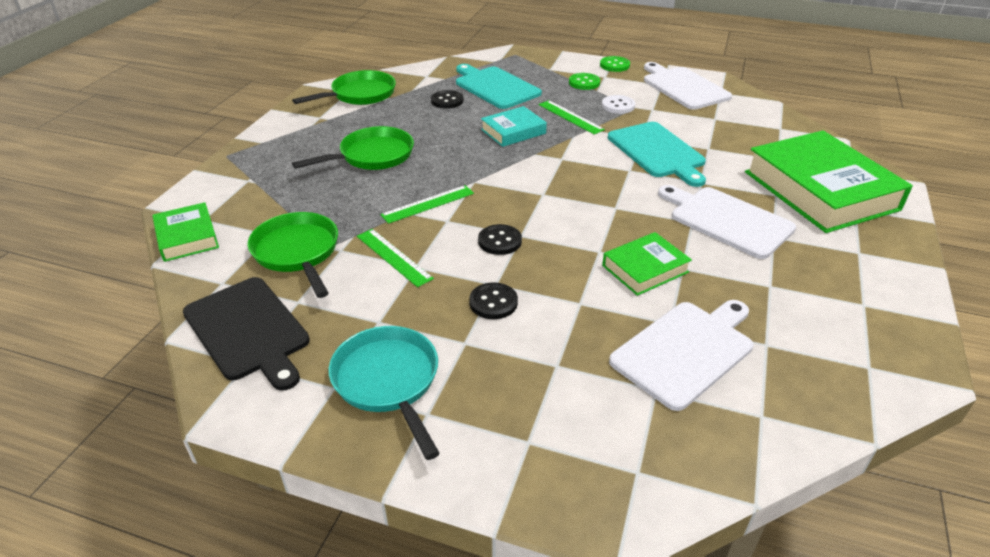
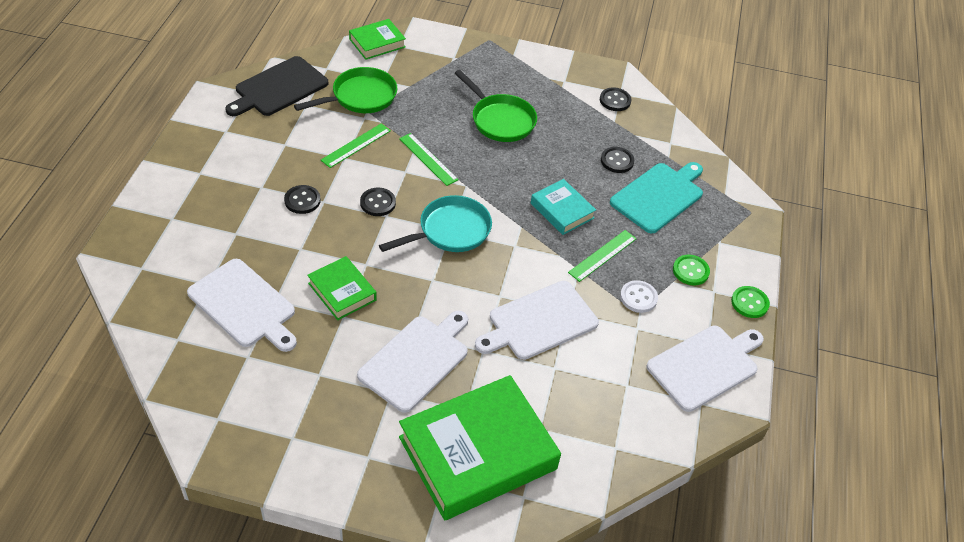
camera: 80 degrees right, 10 degrees up
(360, 95) = (615, 100): green pan -> black button
(388, 381) = (228, 154): turquoise pan -> turquoise pan (450, 231)
(657, 152) = (539, 322): turquoise cutting board -> white cutting board

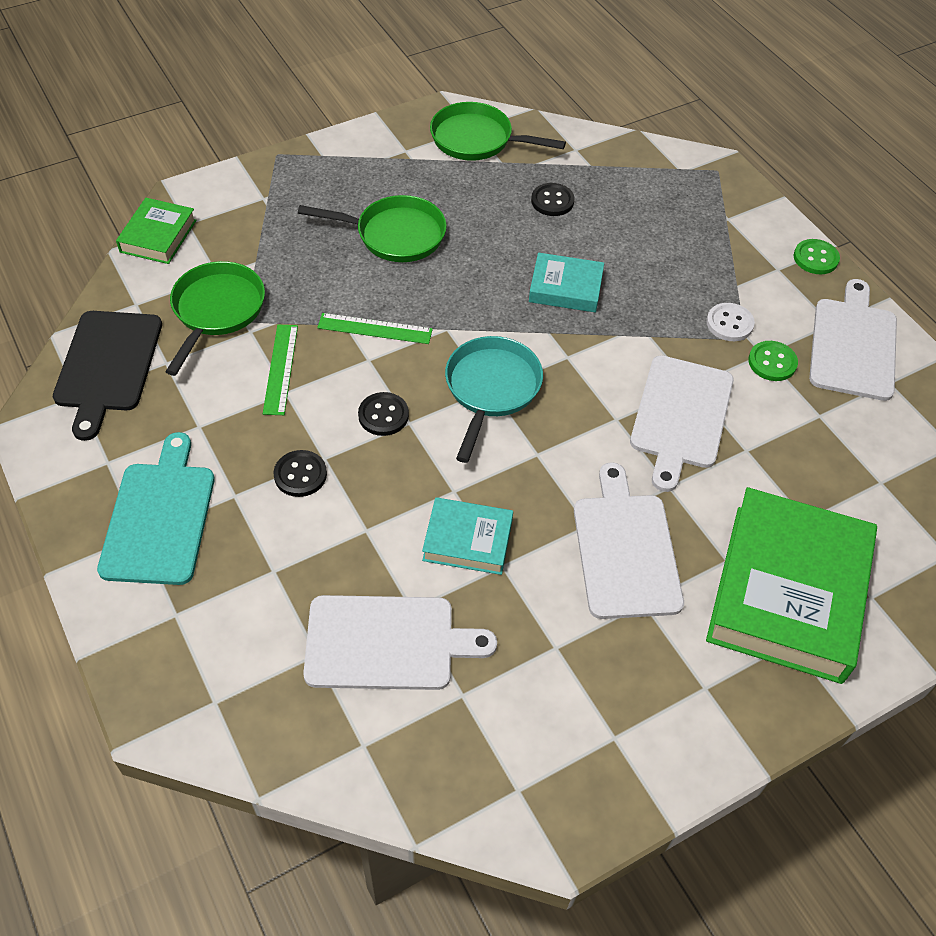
camera: 40 degrees left, 5 degrees up
(342, 291) = (467, 540): green book -> turquoise book
(602, 255) = (652, 306): green ruler -> none
(615, 100) = (477, 140): black button -> green pan
(659, 196) = (629, 210): turquoise cutting board -> turquoise cutting board (160, 517)
(690, 271) = (738, 264): green button -> green button (772, 362)

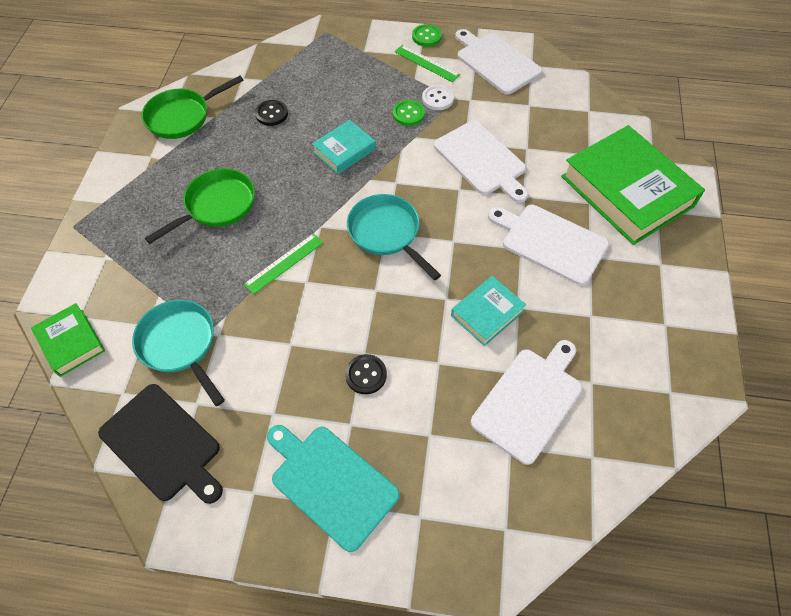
camera: 50 degrees left, 5 degrees up
(217, 311) = (180, 345): green pan -> turquoise pan
(280, 369) = (268, 335): green ruler -> green ruler (426, 63)
(383, 415) = (358, 300): black button -> none
(772, 362) = (479, 100): green button -> green button (408, 114)

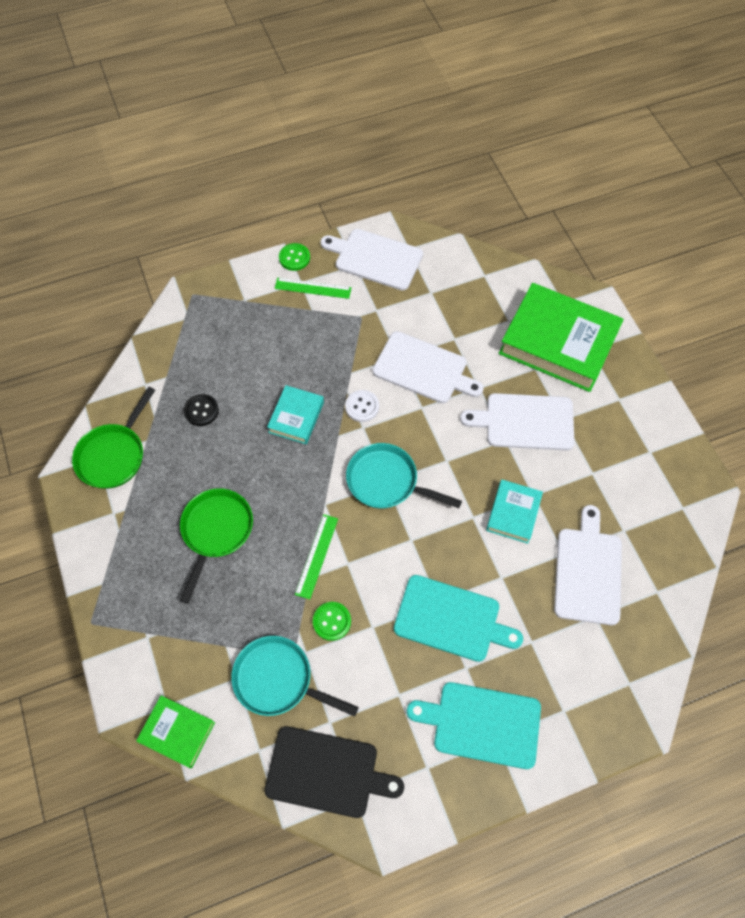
camera: 30 degrees left, 5 degrees up
(366, 375) = (451, 619): black button -> turquoise cutting board
(408, 114) = (330, 351): green button -> green button (332, 621)
(437, 99) = (346, 322): white button -> white button (362, 406)

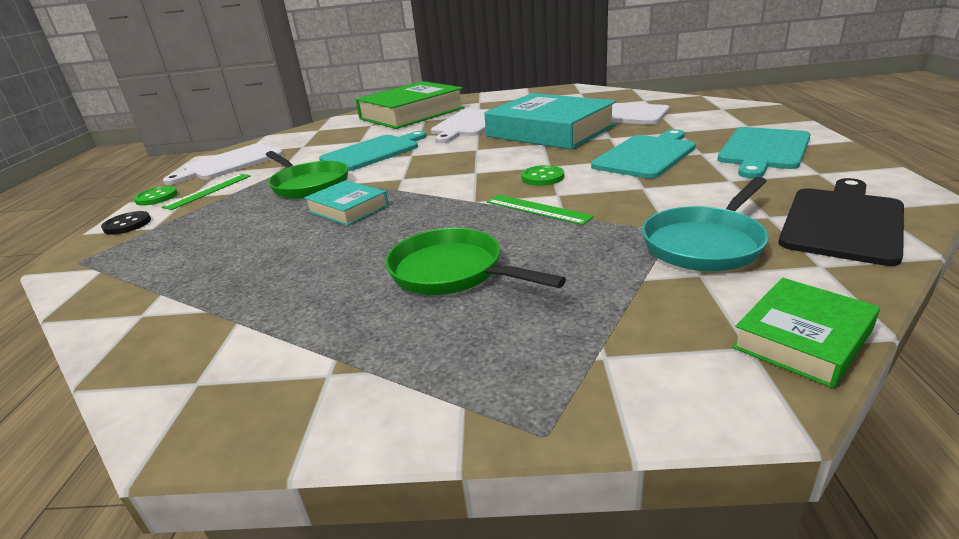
camera: 65 degrees left, 35 degrees down
(114, 455) = (218, 361): green pan -> green pan (308, 185)
(201, 411) = (255, 268): black button -> black button (127, 224)
(332, 621) = (629, 206): green button -> green button (542, 177)
(362, 406) = (378, 177): white button -> none
(386, 481) = (475, 172): turquoise pan -> none
(423, 369) = (373, 152): white cutting board -> turquoise cutting board
(513, 513) = (550, 131): turquoise book -> turquoise book, size x2.02

